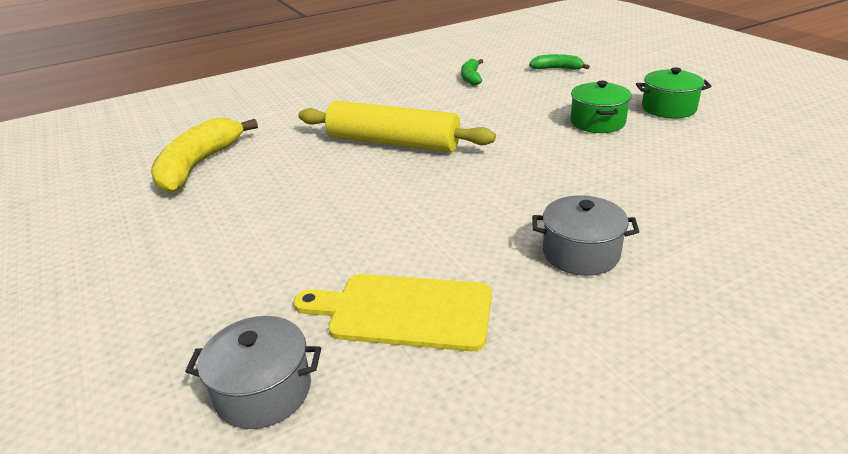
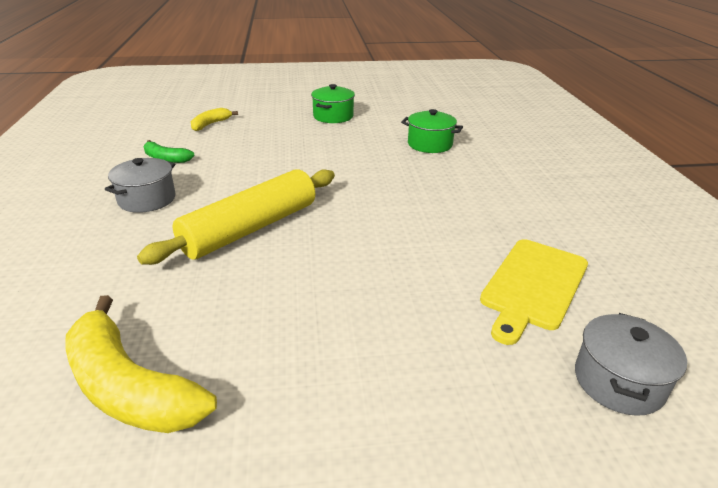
camera: 70 degrees left, 0 degrees up
(557, 69) = (210, 124): green banana -> yellow banana
(581, 253) = (493, 199): grey pot -> grey pot (147, 199)
(597, 122) = (325, 141): green pot -> green pot (430, 144)

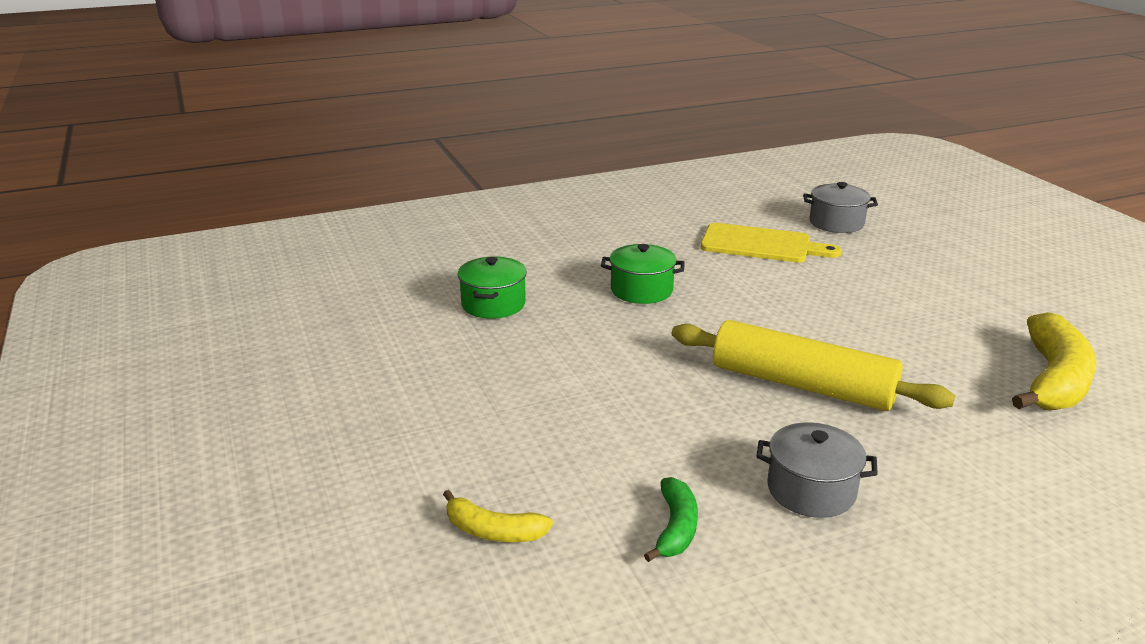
camera: 105 degrees left, 5 degrees down
(333, 116) = (403, 396): green pot -> green pot (641, 290)

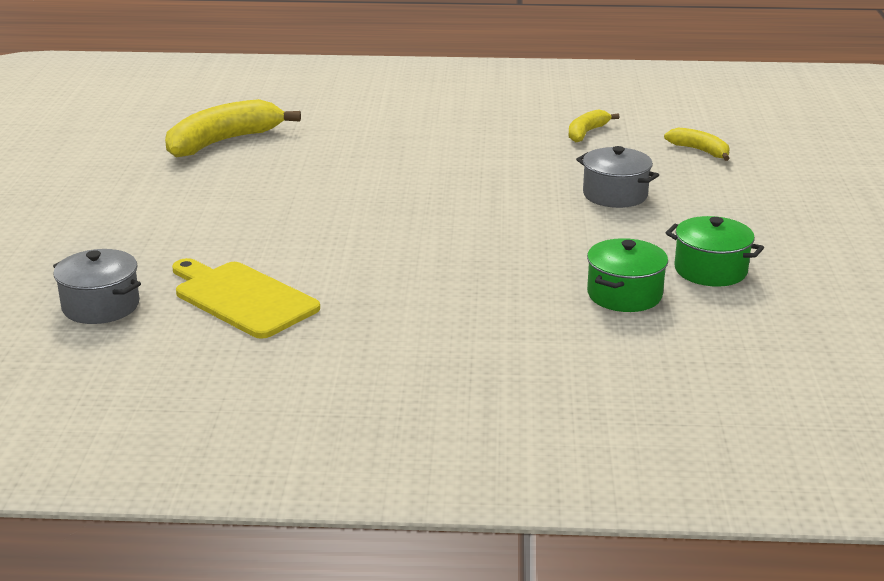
camera: 155 degrees left, 0 degrees up
(641, 290) = (450, 275): green pot -> green pot (710, 270)
(676, 528) = (586, 133): green banana -> yellow banana
(801, 385) = (410, 174): yellow rolling pin -> none
(811, 490) = (485, 130): grey pot -> grey pot (615, 195)

